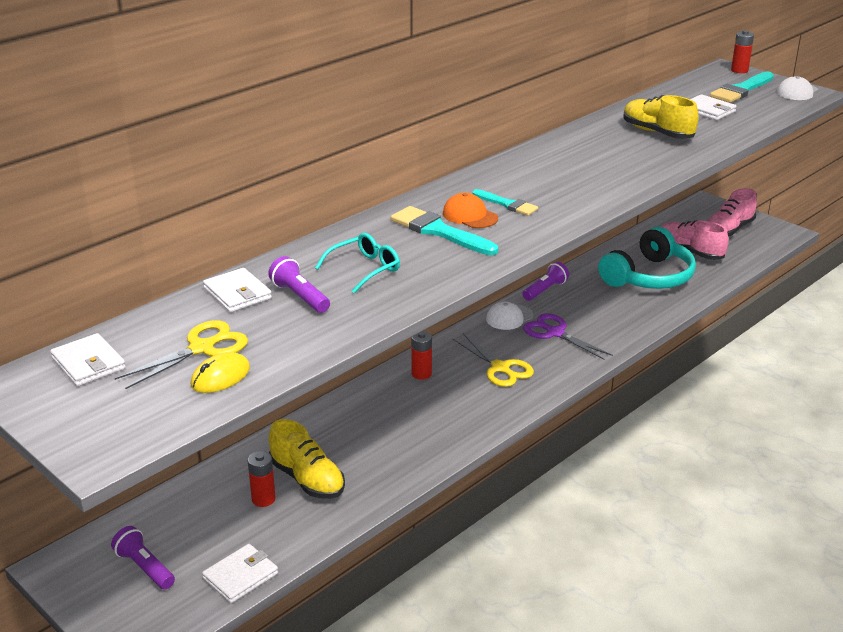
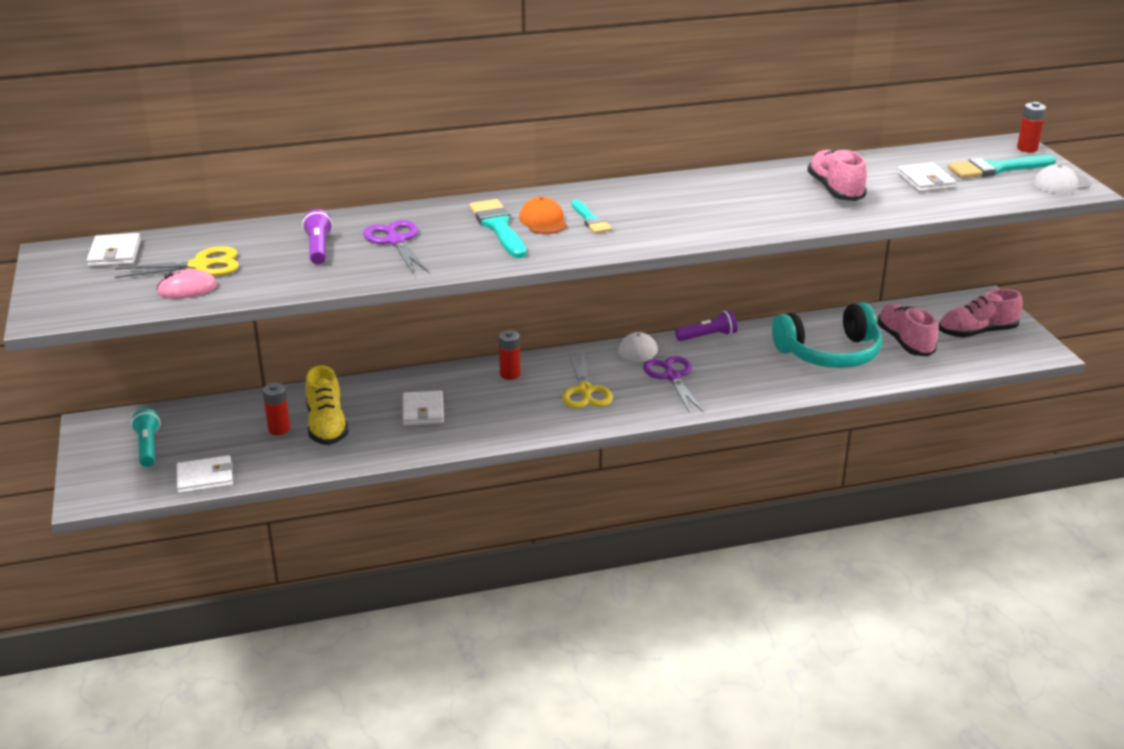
camera: 30 degrees right, 0 degrees up
(145, 567) = (148, 447): purple flashlight -> turquoise flashlight
(220, 377) = (187, 289): yellow mouse -> pink mouse
(237, 293) = (276, 233): white wallet -> white wallet (423, 411)
(364, 269) = (396, 241): turquoise glasses -> purple scissors
(657, 133) = (835, 190): yellow shoe -> pink shoe

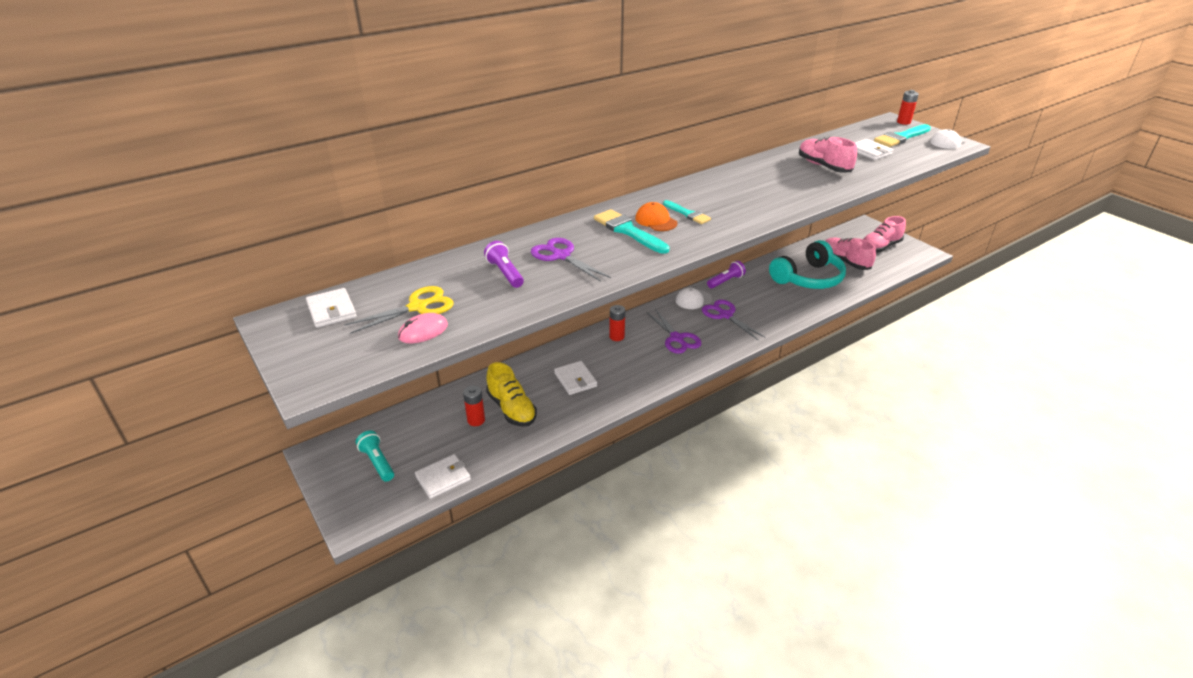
camera: 20 degrees left, 5 degrees up
(585, 391) = (677, 338): yellow scissors -> purple scissors

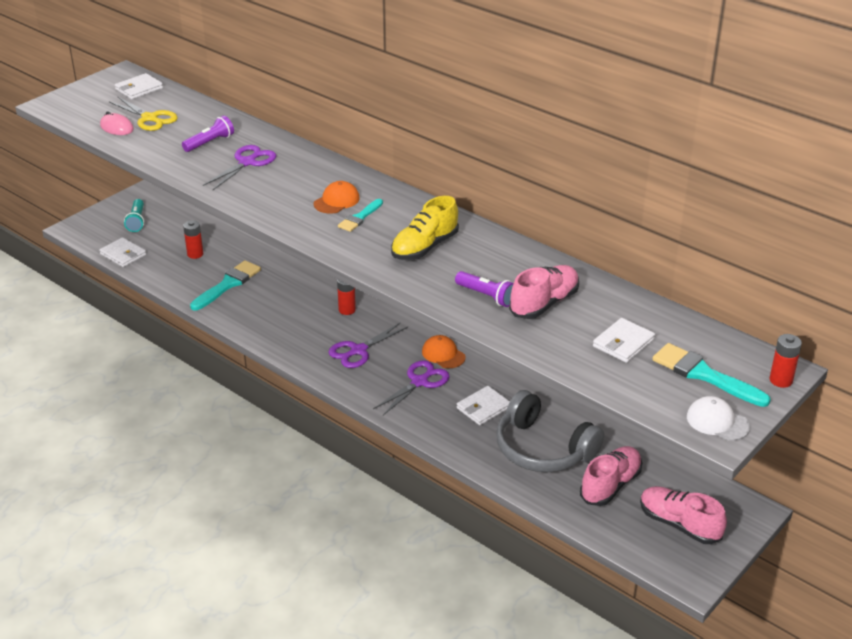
camera: 75 degrees right, 0 degrees up
(377, 462) = (136, 221): turquoise flashlight -> turquoise flashlight turned 135 degrees clockwise
(512, 409) = (214, 269): yellow shoe -> yellow shoe (424, 247)
(575, 380) = (266, 296): white wallet -> white wallet (483, 408)
(628, 231) = (307, 189): turquoise brush -> turquoise brush (227, 285)
(693, 300) = (443, 354): white cap -> orange cap
(726, 281) = (498, 376): purple flashlight -> purple flashlight (486, 296)
(808, 278) = (543, 449): turquoise headphones -> grey headphones

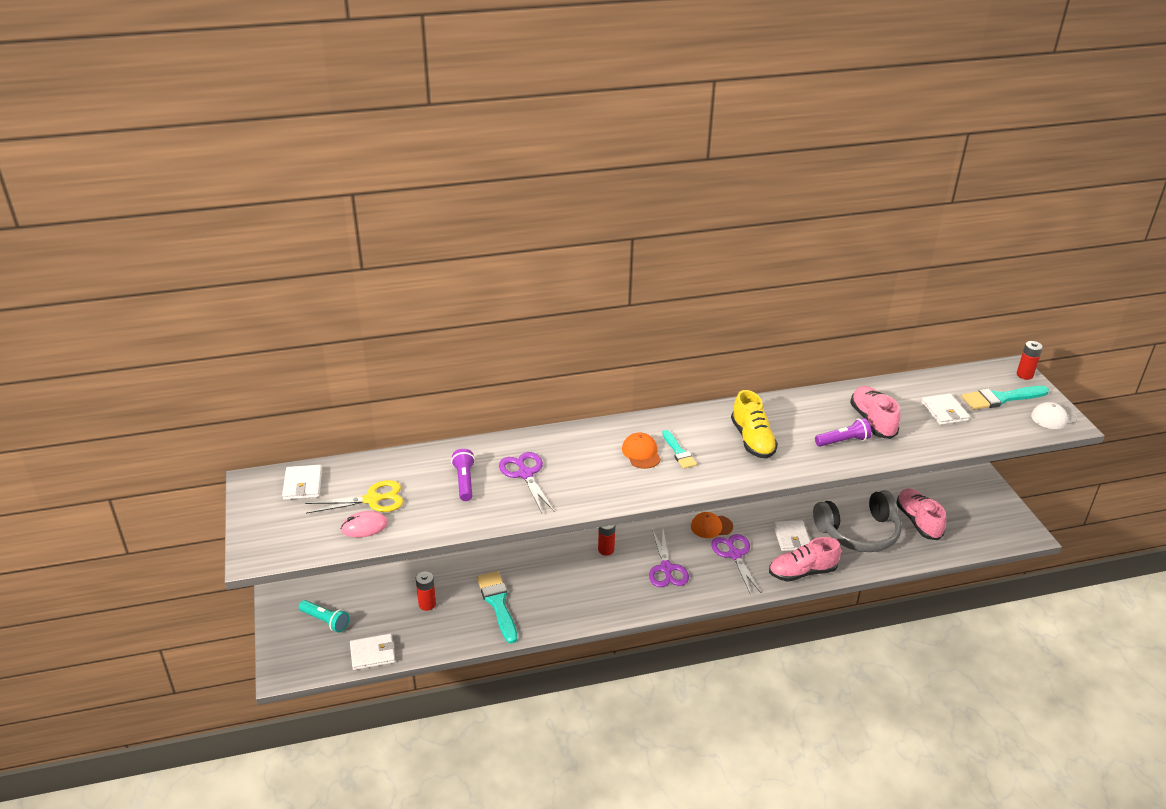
camera: 55 degrees left, 0 degrees up
(679, 524) = (975, 512): pink shoe -> pink shoe (802, 572)

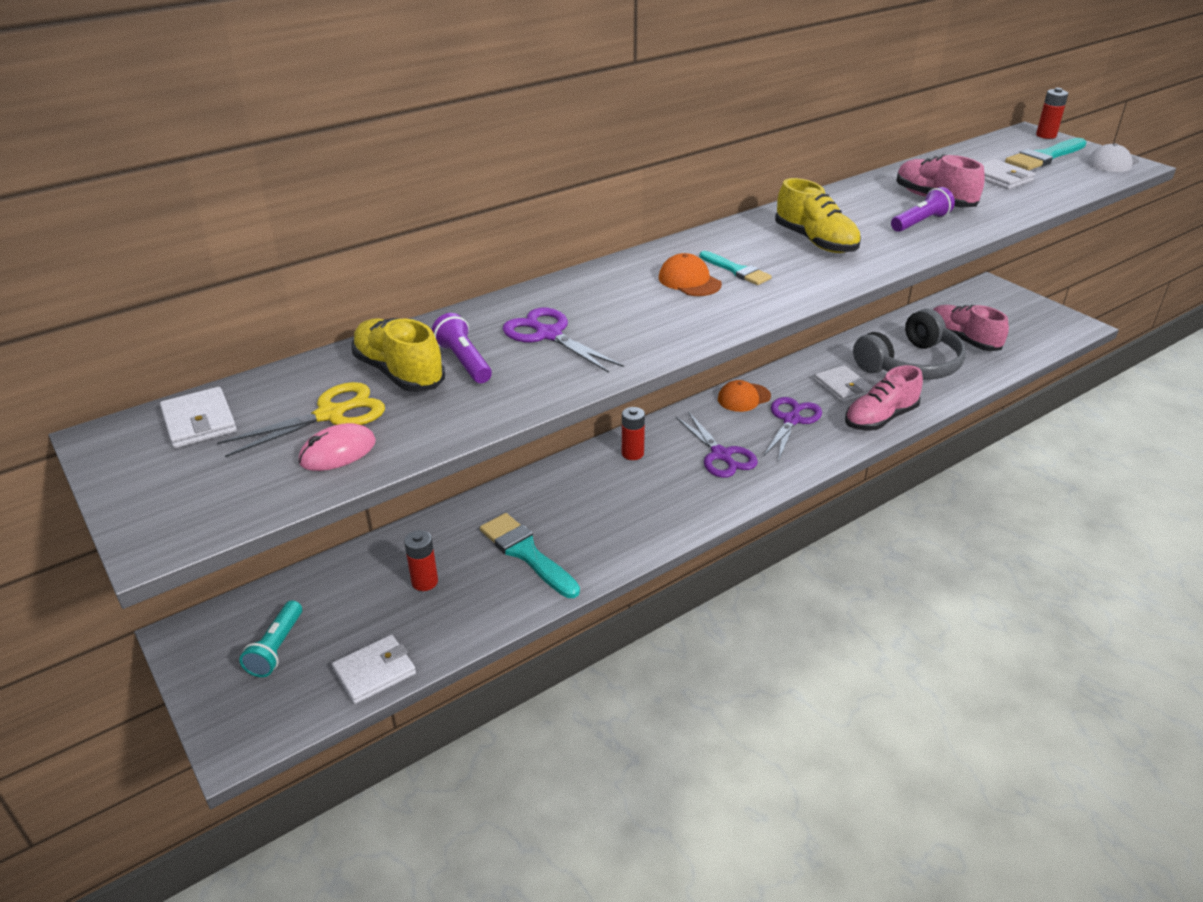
camera: 20 degrees left, 0 degrees up
(325, 621) = (276, 648): turquoise flashlight -> turquoise flashlight turned 90 degrees clockwise
(424, 479) = (399, 373): none -> yellow shoe
(734, 555) = (791, 420): purple scissors -> purple scissors turned 60 degrees clockwise

